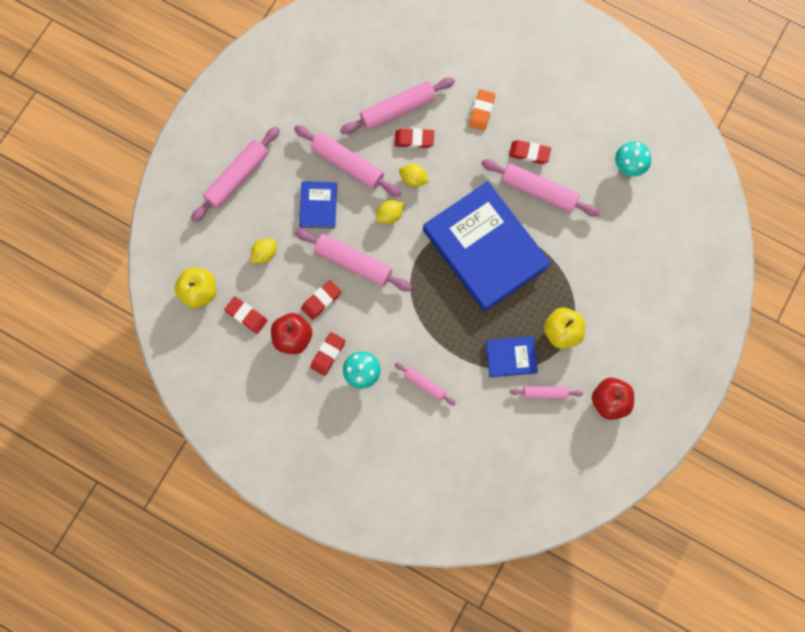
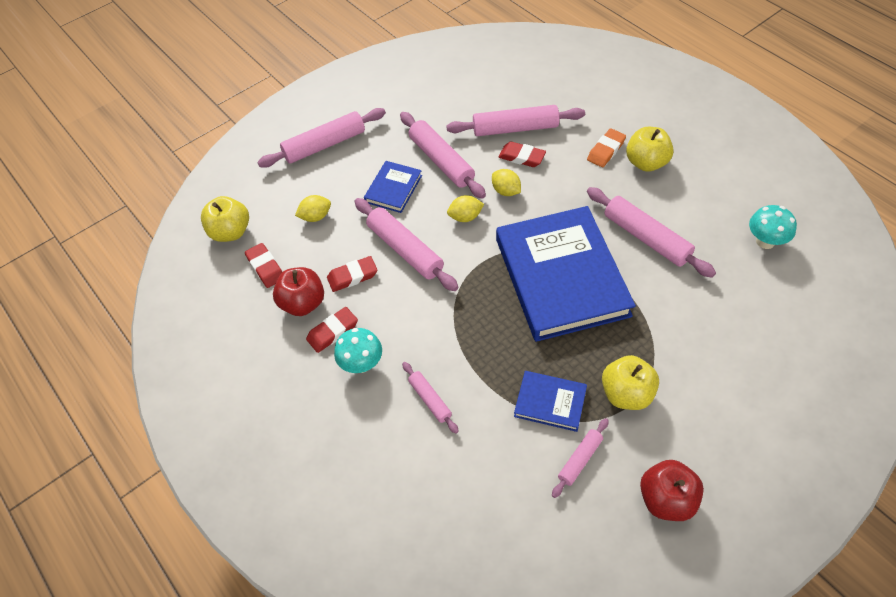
camera: 25 degrees right, 20 degrees down
(518, 115) = (646, 163): none -> yellow apple
(529, 153) = (647, 200): red eraser -> none
(545, 393) = (580, 460): pink rolling pin -> pink rolling pin turned 75 degrees counterclockwise

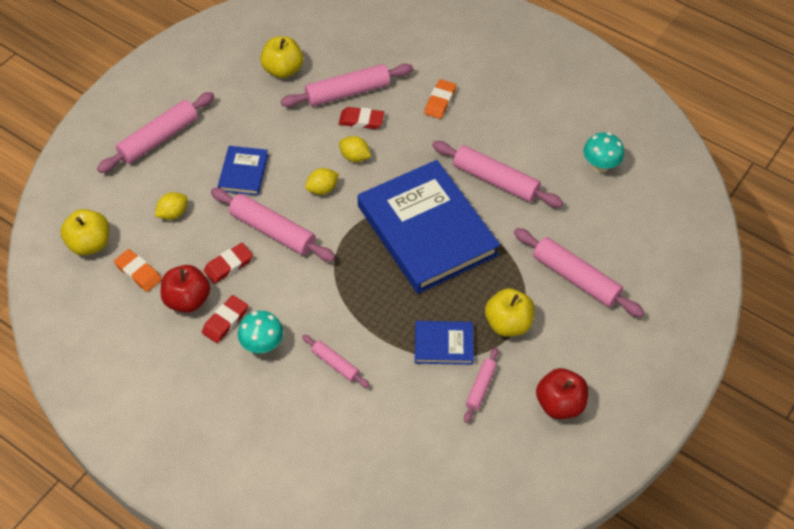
camera: 20 degrees left, 0 degrees up
(265, 267) = (138, 272): red eraser -> orange eraser
(441, 161) = (283, 137): pink rolling pin -> pink rolling pin (575, 278)
(646, 163) = (480, 108): yellow apple -> yellow apple (283, 70)

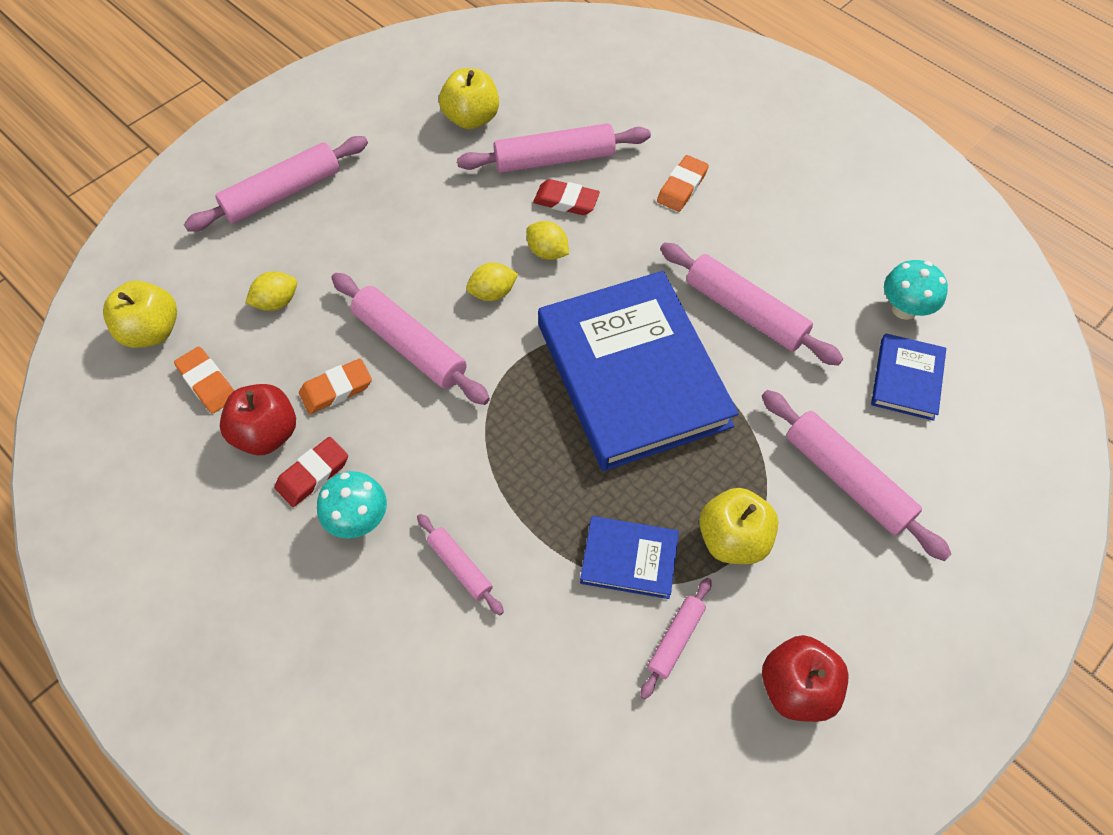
camera: 10 degrees right, 5 degrees up
(228, 265) = (336, 389): red eraser -> orange eraser
(243, 172) = (387, 255): blue book -> blue book (906, 379)

